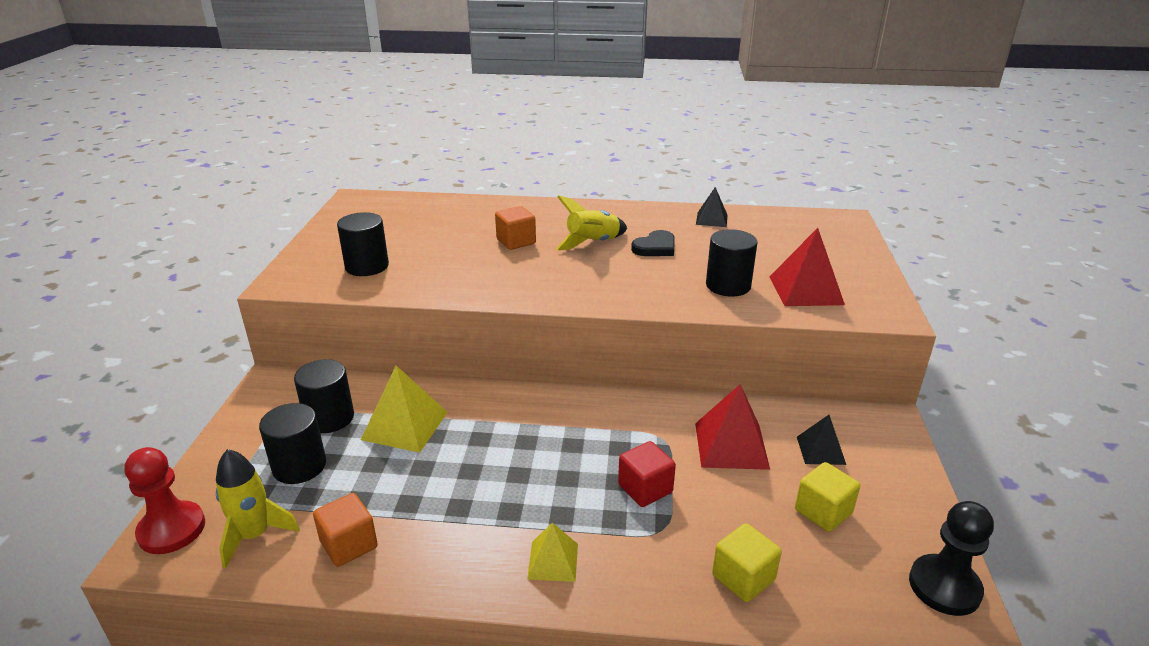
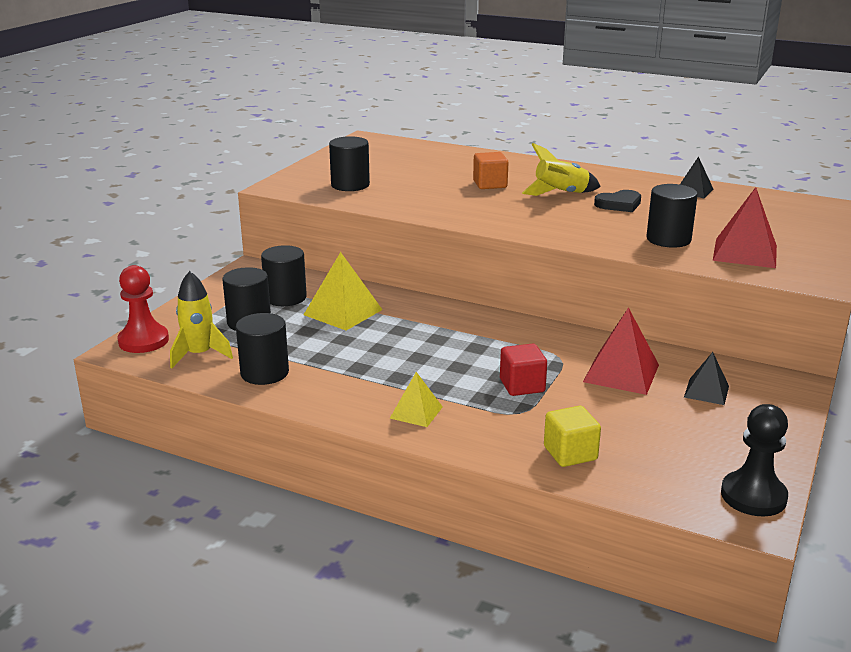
camera: 20 degrees right, 5 degrees down
(349, 545) = (264, 373): orange cube -> black cylinder
(823, 512) = (675, 430): yellow cube -> none

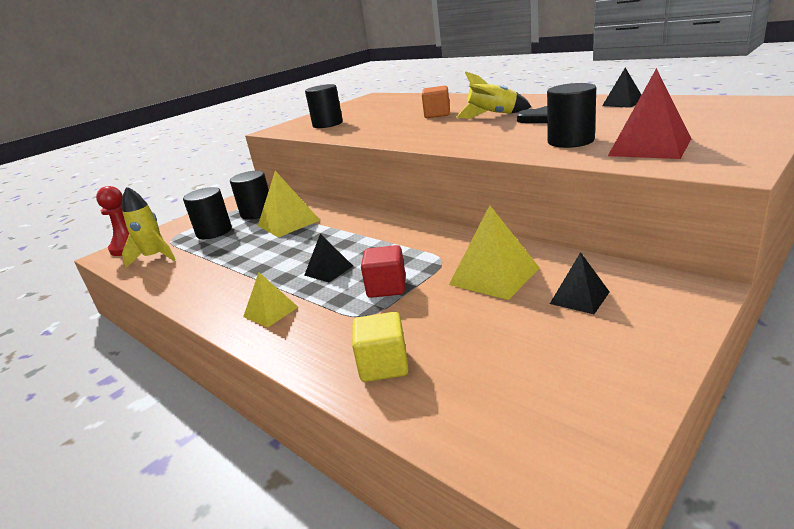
camera: 20 degrees right, 0 degrees up
(264, 373) = (185, 272): black cylinder -> none
(444, 369) = (328, 270): none -> black pyramid
(621, 373) = (494, 276): red pyramid -> yellow pyramid
(753, 496) = (579, 446): black pawn -> none

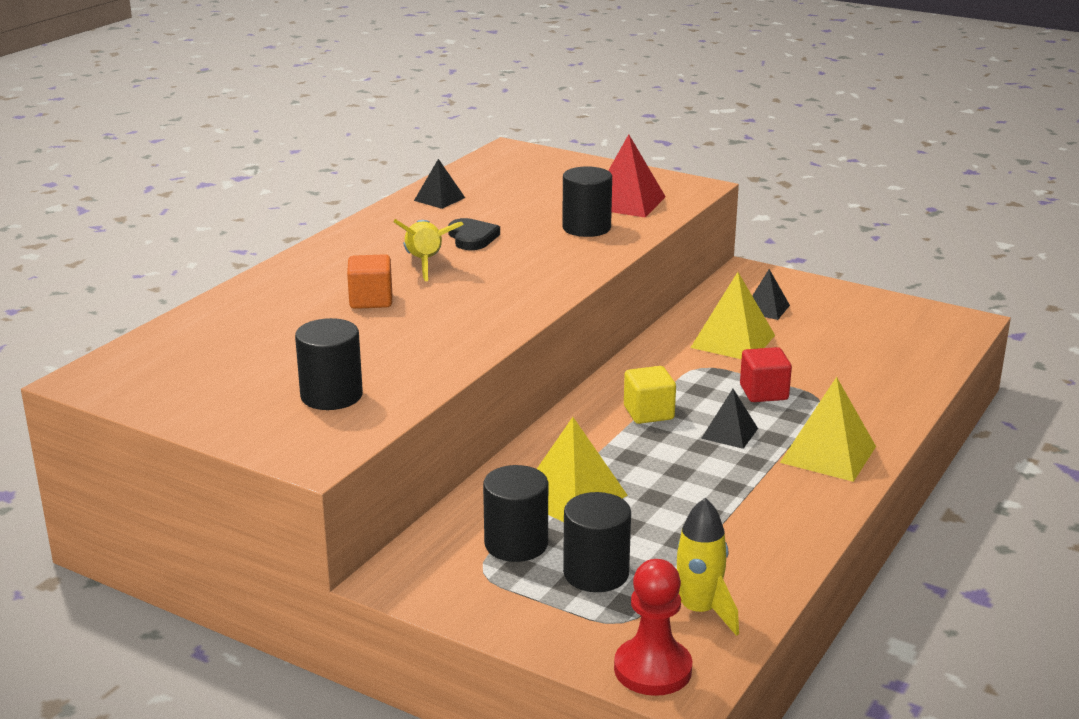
camera: 105 degrees left, 0 degrees up
(271, 312) = (828, 454): yellow pyramid -> yellow pyramid, size x1.66
(383, 365) = (889, 381): yellow cube -> yellow cube (648, 413)

